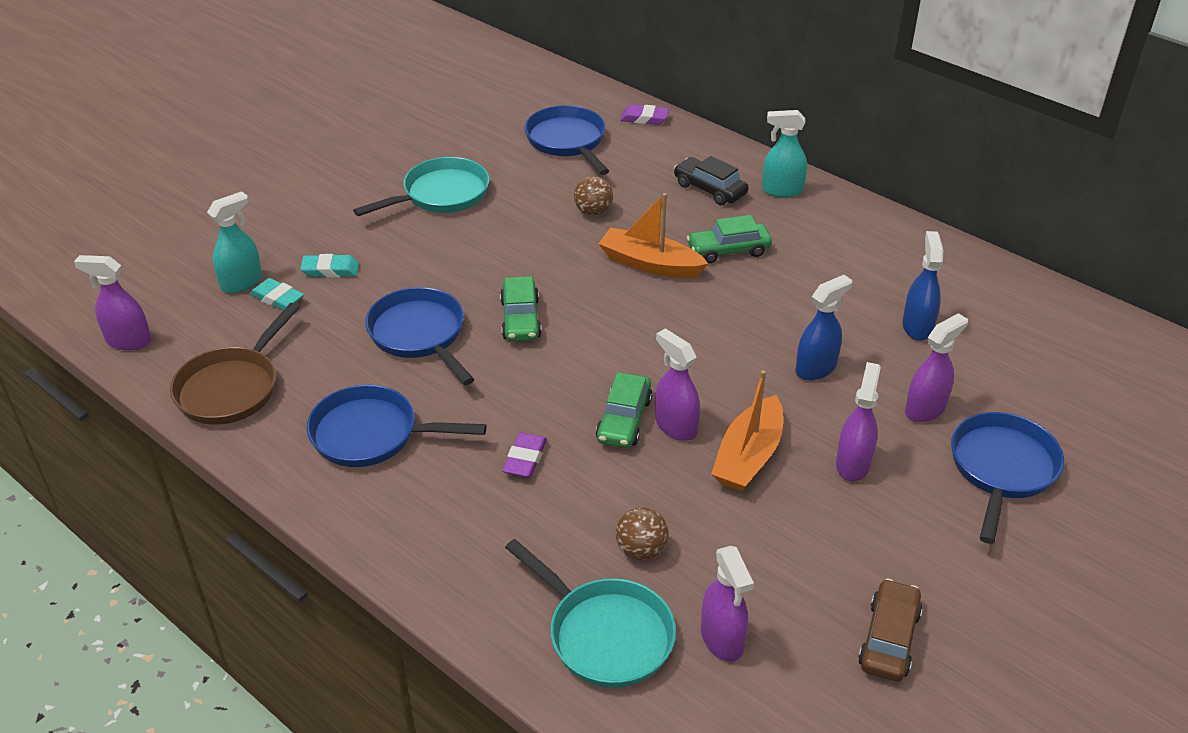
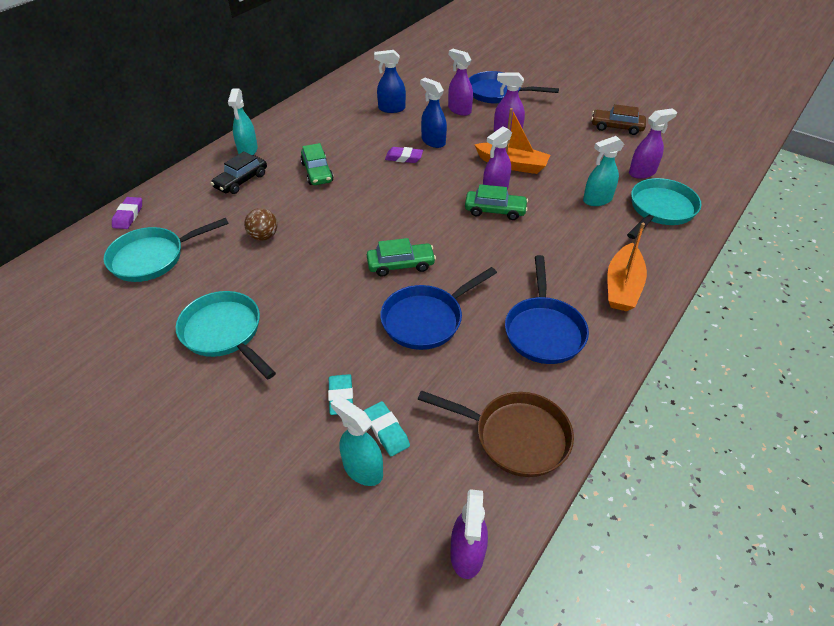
camera: 95 degrees left, 5 degrees up
(277, 298) = (386, 431): turquoise eraser -> turquoise eraser turned 60 degrees counterclockwise
(525, 459) = (542, 250): purple eraser -> purple eraser (404, 158)
(568, 141) = (152, 258): blue pan -> turquoise pan
(641, 550) = (597, 200): brown ball -> turquoise spray bottle
(650, 264) = (332, 206): orange boat -> orange boat (622, 286)

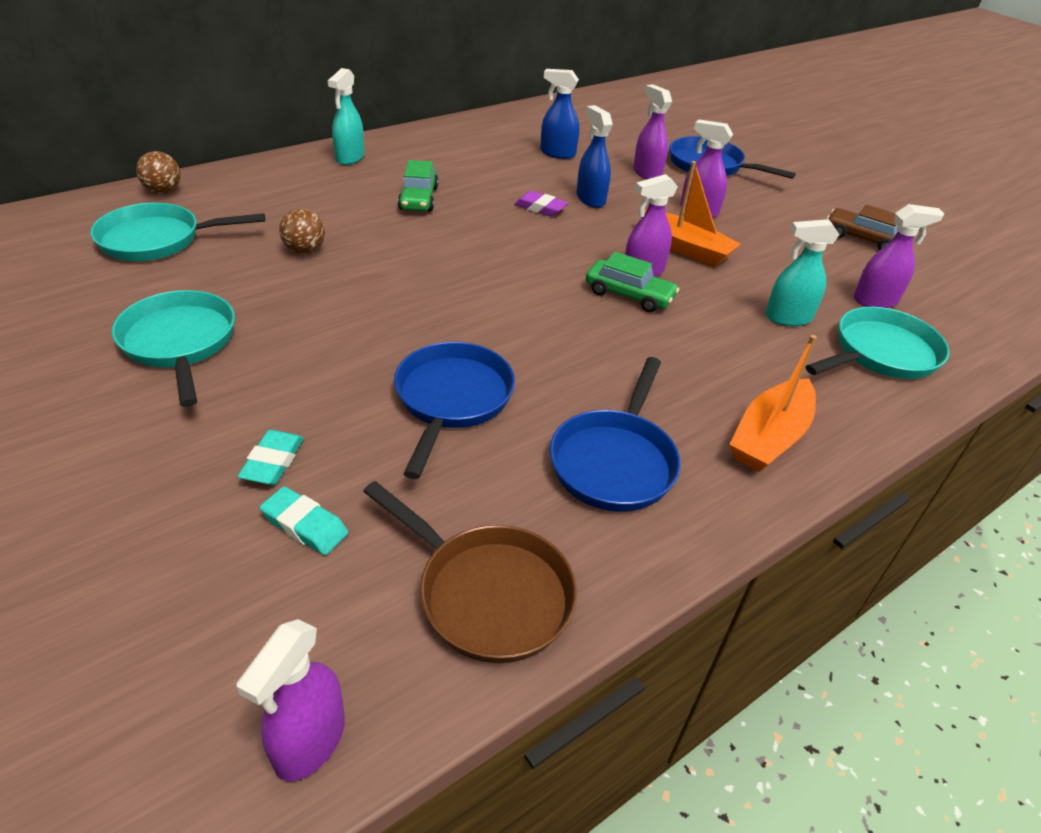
camera: 15 degrees right, 5 degrees down
(128, 216) = (163, 191): purple eraser -> brown ball
(241, 181) = (319, 186): black car -> none
(362, 469) = (238, 565): turquoise spray bottle -> none
(386, 431) = (305, 525): turquoise eraser -> turquoise eraser turned 45 degrees counterclockwise
(401, 265) = (459, 325): green car -> none
(426, 319) = (452, 400): blue pan -> blue pan turned 120 degrees clockwise

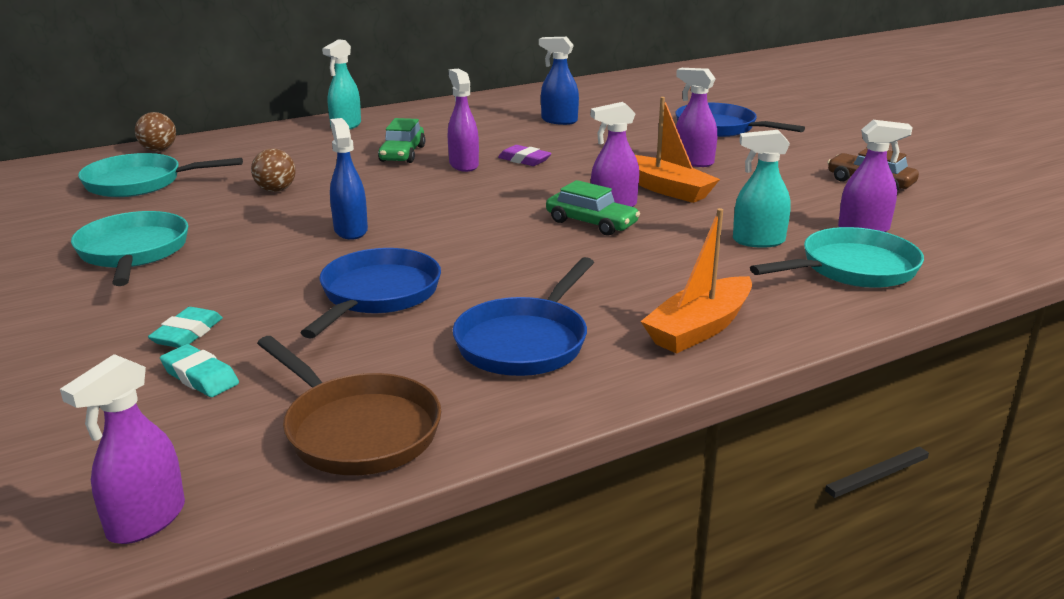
camera: 10 degrees right, 15 degrees down
(590, 199) = (580, 153): blue spray bottle -> blue spray bottle (350, 230)
(647, 173) = (648, 134): purple spray bottle -> purple spray bottle (463, 165)

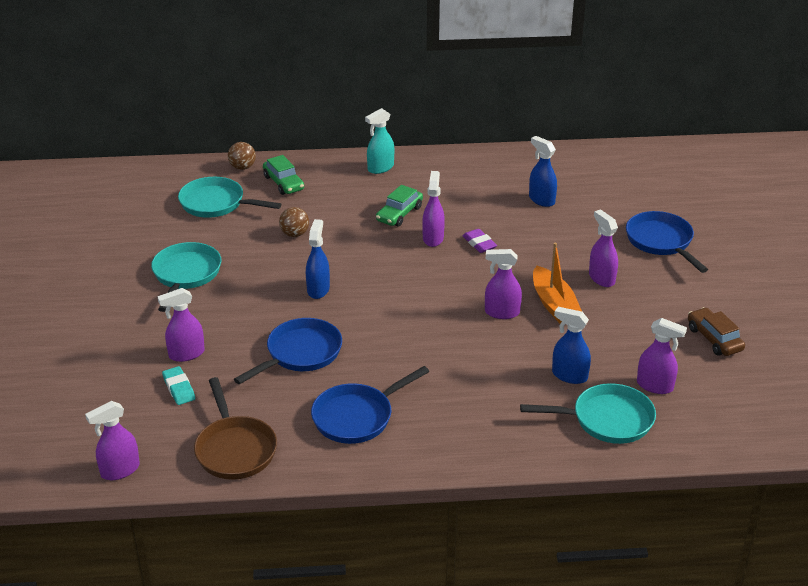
camera: 25 degrees right, 10 degrees up
(187, 334) = (186, 354): turquoise eraser -> purple spray bottle
(591, 223) = (473, 325): green car -> green car (283, 183)
(699, 328) = (462, 438): orange boat -> none
(758, 241) = (569, 375): turquoise spray bottle -> blue spray bottle

